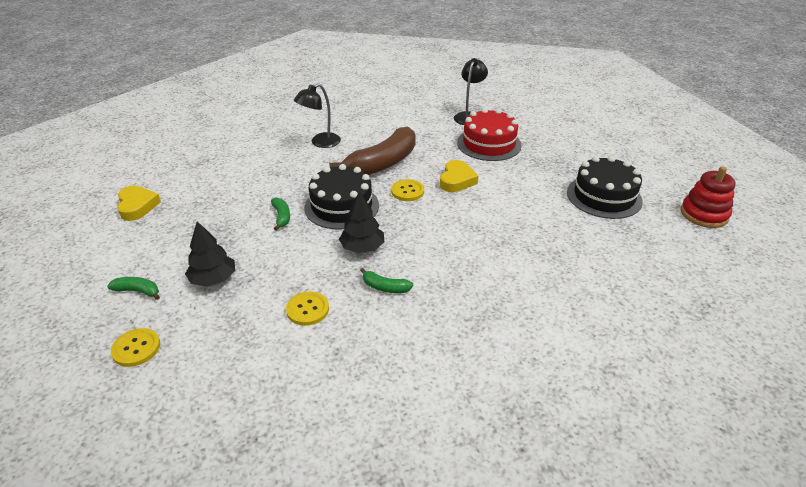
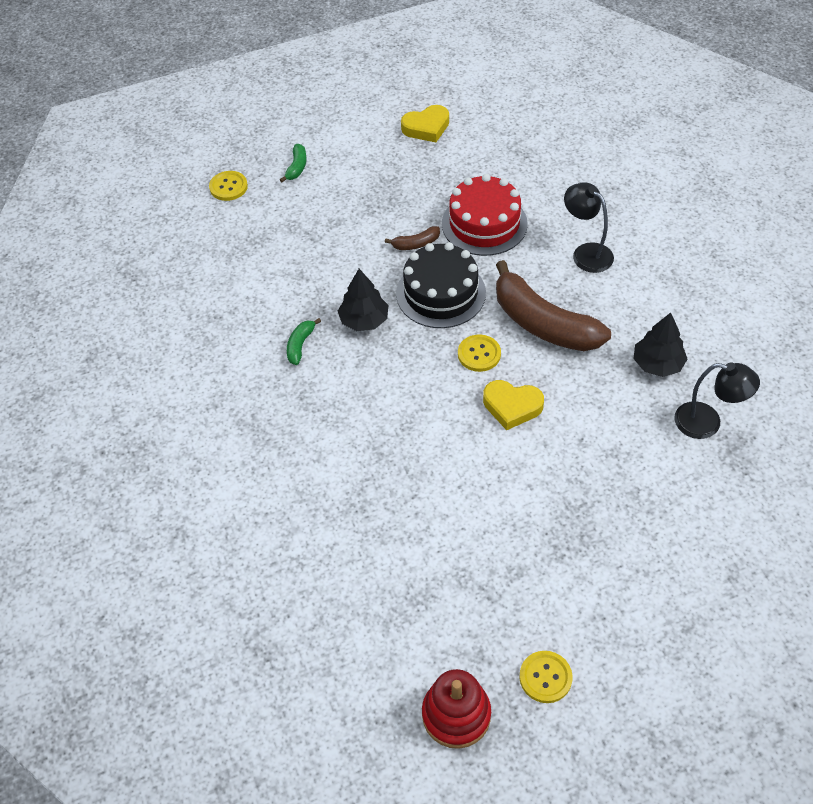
camera: 90 degrees right, 15 degrees up
(213, 279) = (313, 213): black tree -> black tree (657, 364)
(281, 217) = (416, 244): green banana -> brown banana
(307, 309) = (270, 288): yellow button -> yellow button (545, 677)
(489, 144) = (620, 447): red cake -> red cake (484, 224)
(604, 196) = (490, 584): black cake -> none

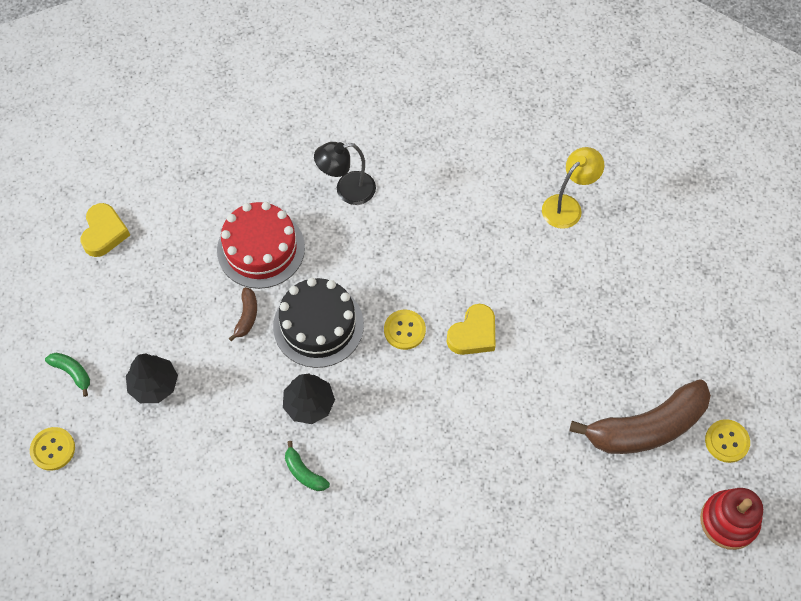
camera: 65 degrees left, 10 degrees up
(543, 323) = (402, 264): brown banana -> brown banana (646, 427)
(657, 364) = (493, 206): black tree -> black tree (154, 385)
(707, 423) = (567, 206): black lamp -> yellow lamp

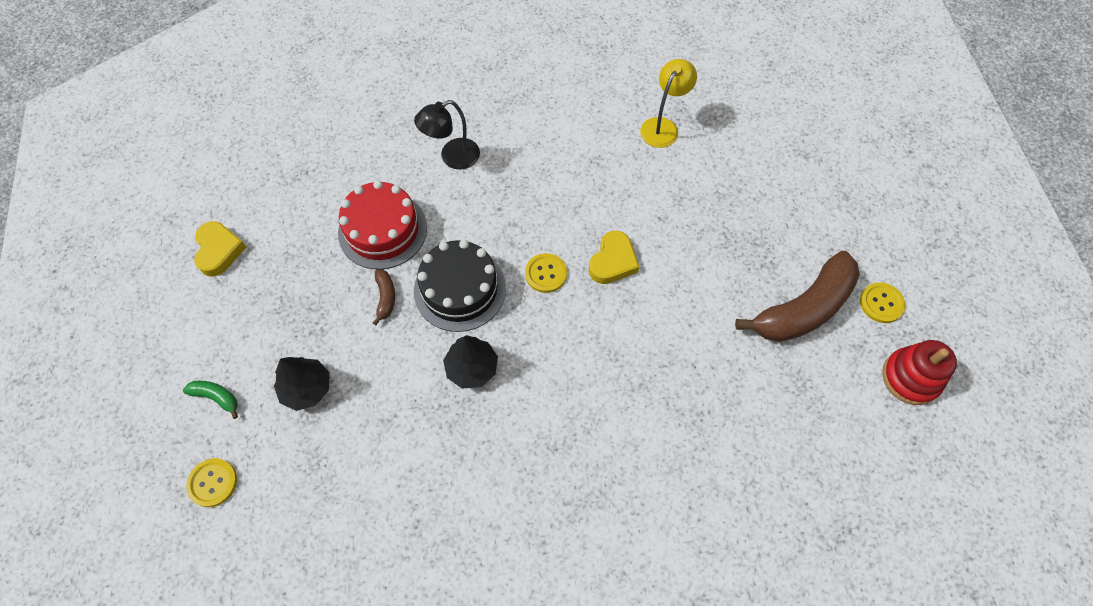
camera: 15 degrees left, 0 degrees up
(304, 472) = (485, 438): green banana -> none

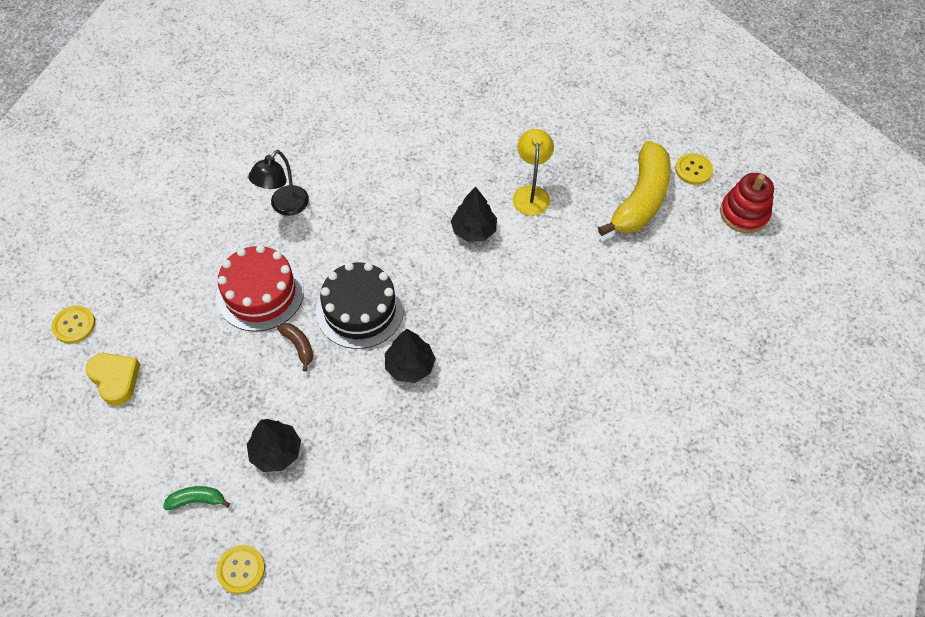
camera: 30 degrees left, 5 degrees down
(546, 274) = (425, 264): yellow button -> yellow button (74, 325)
(613, 261) = (473, 230): yellow heart -> black tree
(663, 126) = (449, 107): yellow lamp -> yellow lamp (531, 194)
(803, 309) = (640, 199): brown banana -> yellow banana

